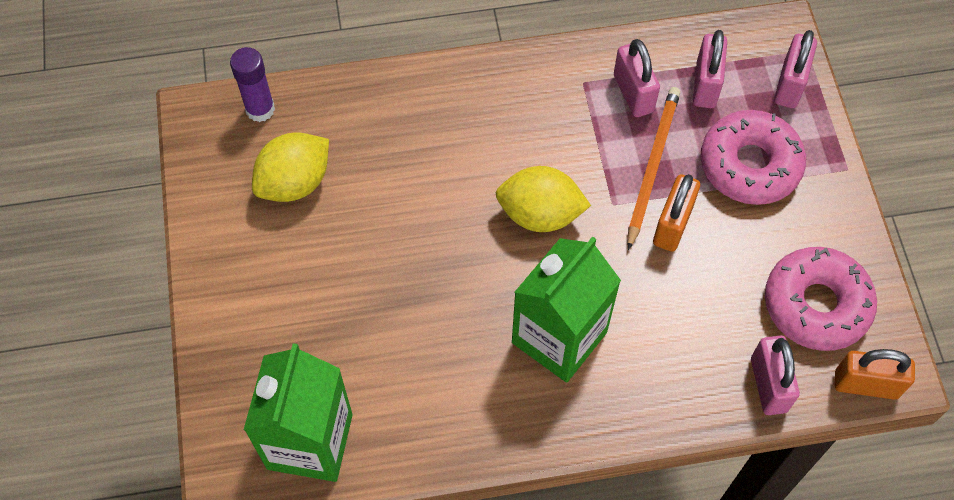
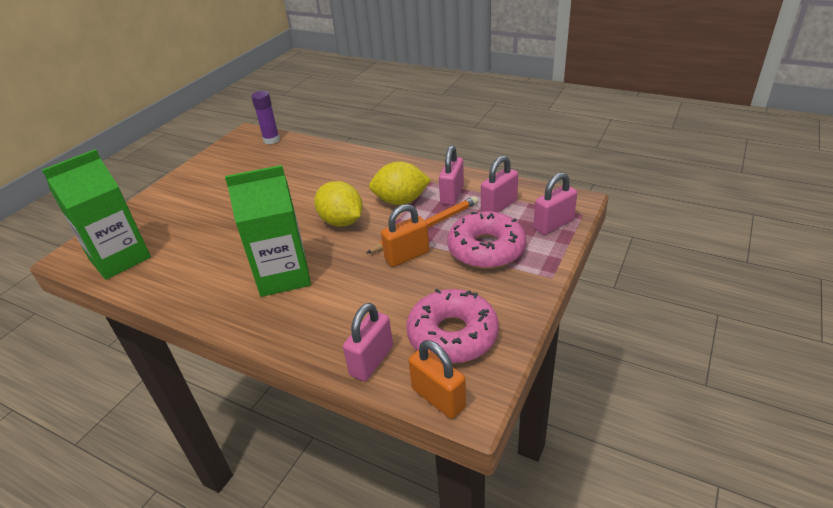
camera: 40 degrees right, 25 degrees down
(295, 182) = (250, 167): yellow lemon -> yellow lemon (401, 201)

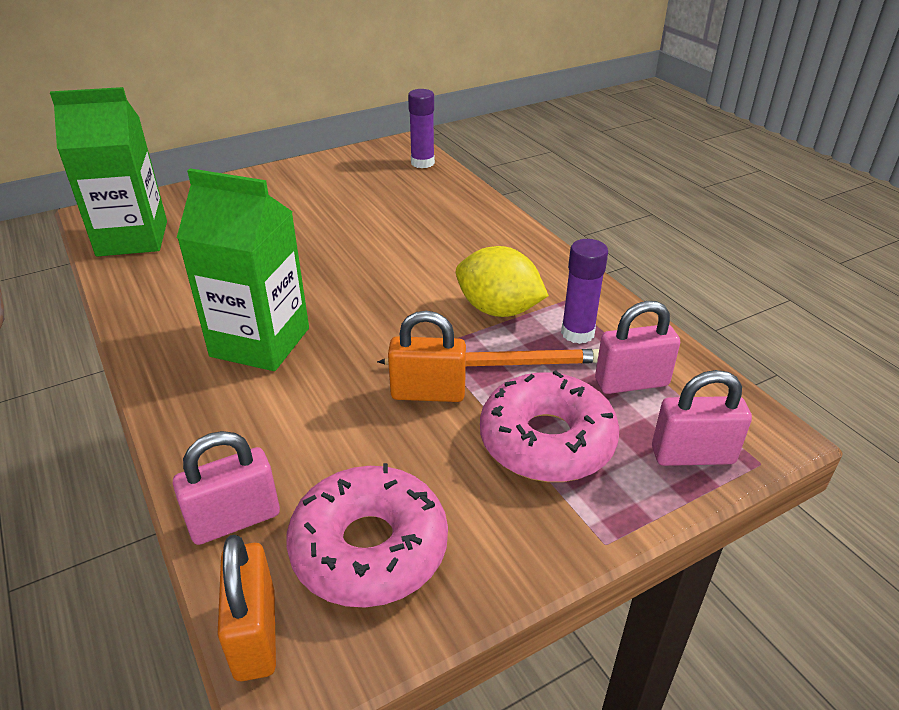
camera: 30 degrees right, 0 degrees up
(341, 222) = (396, 304): yellow lemon -> none
(452, 195) = (577, 333): pink padlock -> purple glue stick

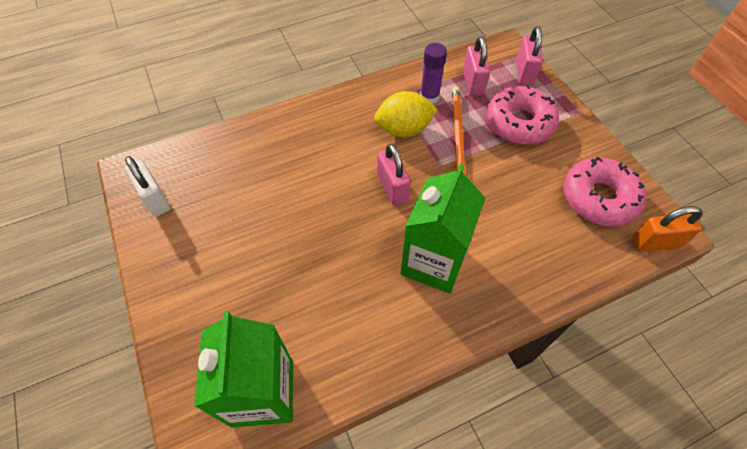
camera: 85 degrees left, 20 degrees up
(235, 520) = (591, 259): pink padlock -> pink padlock (392, 188)
(366, 161) = (155, 199): none -> white padlock
(422, 163) = (176, 157): purple glue stick -> none
(428, 393) = (484, 169): orange padlock -> none
(498, 310) = (403, 129): yellow lemon -> yellow lemon turned 45 degrees clockwise

